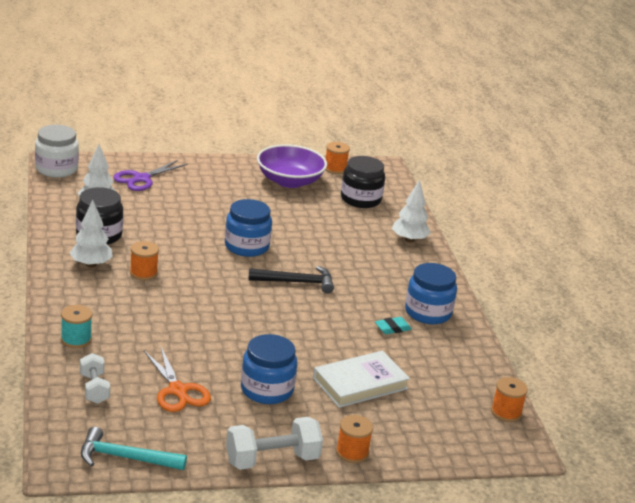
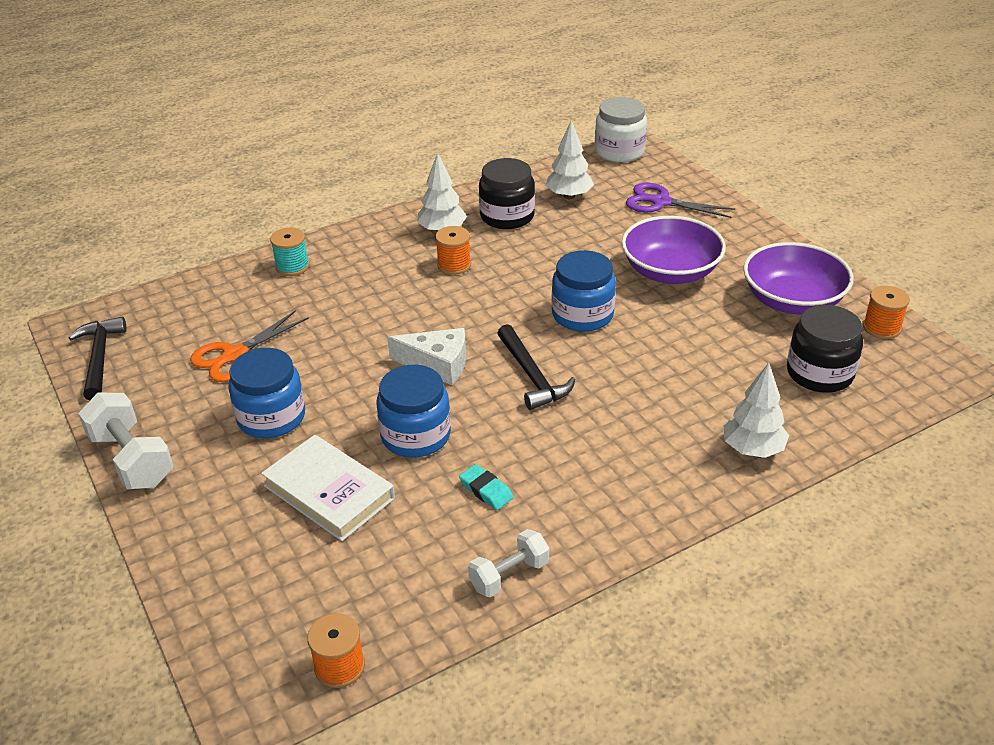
camera: 75 degrees right, 10 degrees up
(94, 389) = (211, 304): white dumbbell -> white dumbbell (509, 575)
(125, 458) = (99, 358): turquoise hammer -> black hammer
(226, 204) = (670, 271): none -> purple bowl
(257, 311) = (437, 364): none -> white cheese
(352, 452) = (172, 522): orange spool -> none
(428, 312) = (557, 517): blue jar -> blue jar (416, 435)

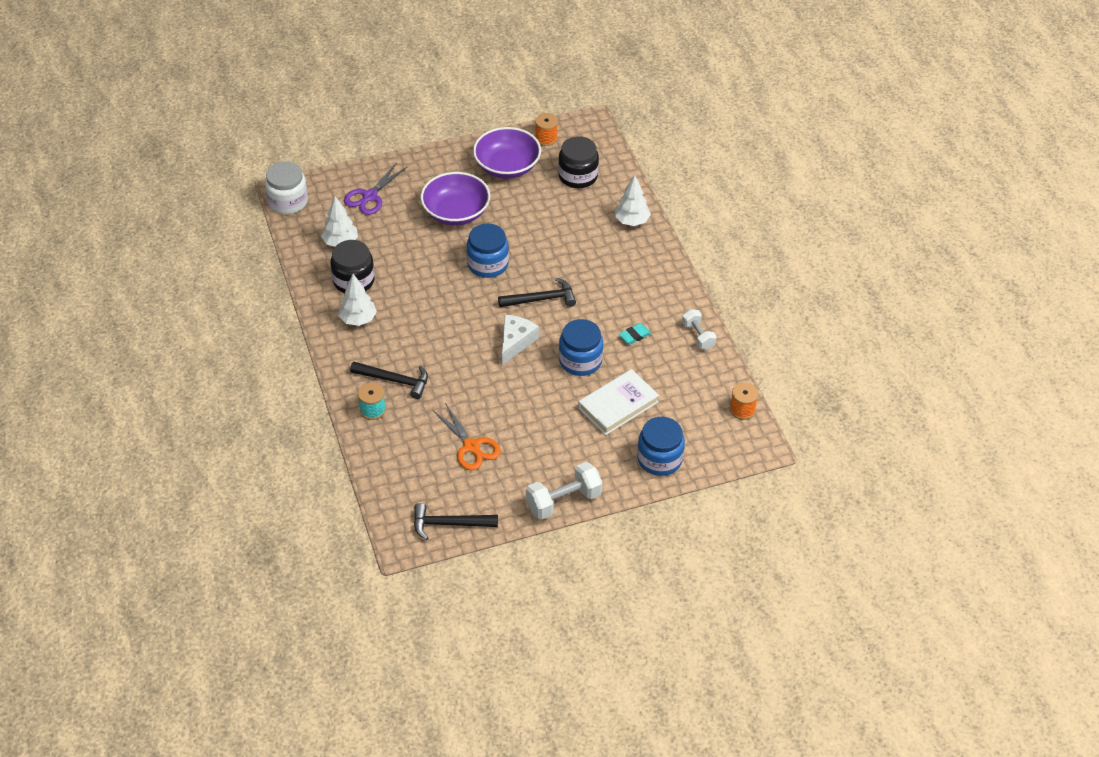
camera: 80 degrees left, 10 degrees up
(271, 417) = (543, 429): blue jar -> blue jar (659, 459)
(344, 274) = (394, 380): none -> black hammer
(454, 265) = (406, 319): orange spool -> none

